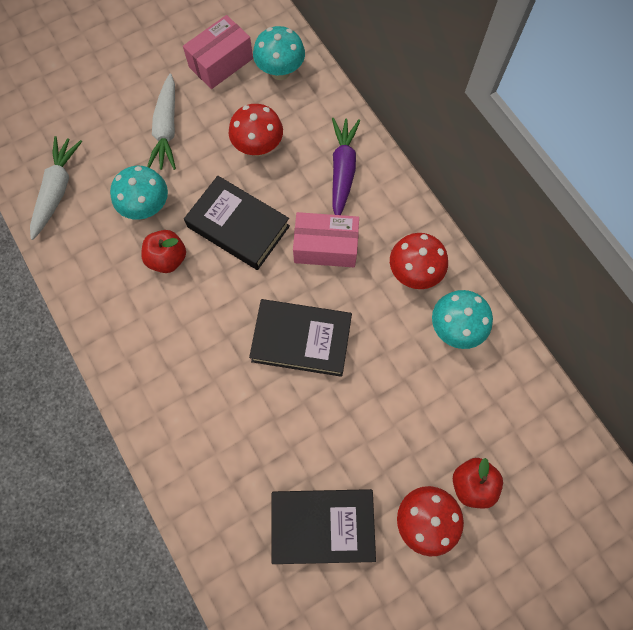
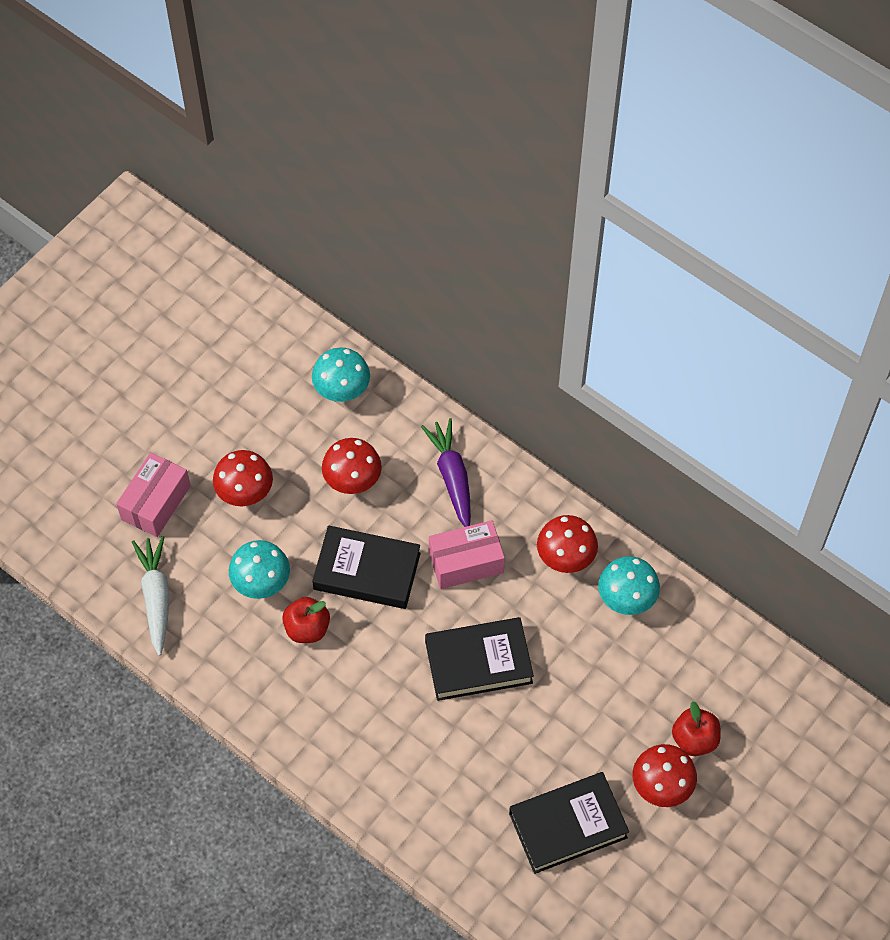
camera: 20 degrees left, 10 degrees down
(167, 129) = (245, 493): white carrot -> red mushroom
(221, 63) = (272, 401): pink box -> pink box (156, 502)

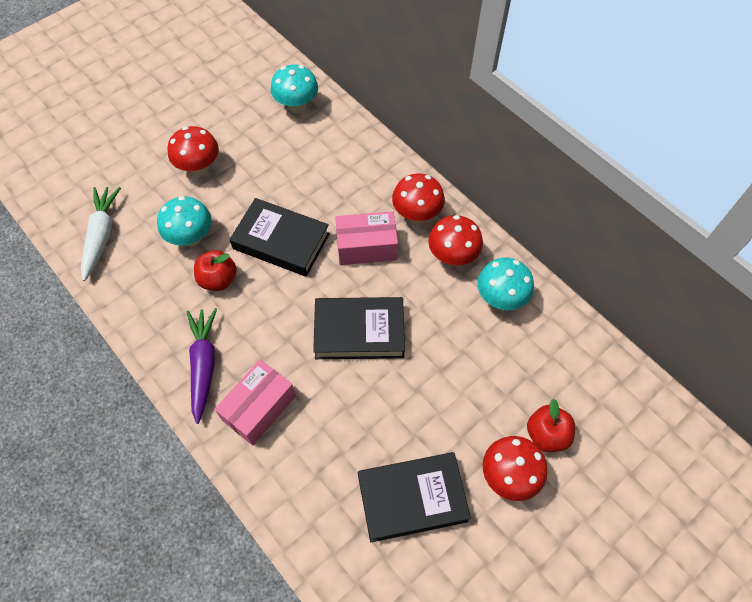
camera: 10 degrees right, 0 degrees up
(156, 502) = (126, 164): pink box -> pink box (259, 408)
(352, 481) = (288, 171): red mushroom -> red mushroom (416, 214)
(452, 478) = (369, 180): purple carrot -> purple carrot (203, 365)

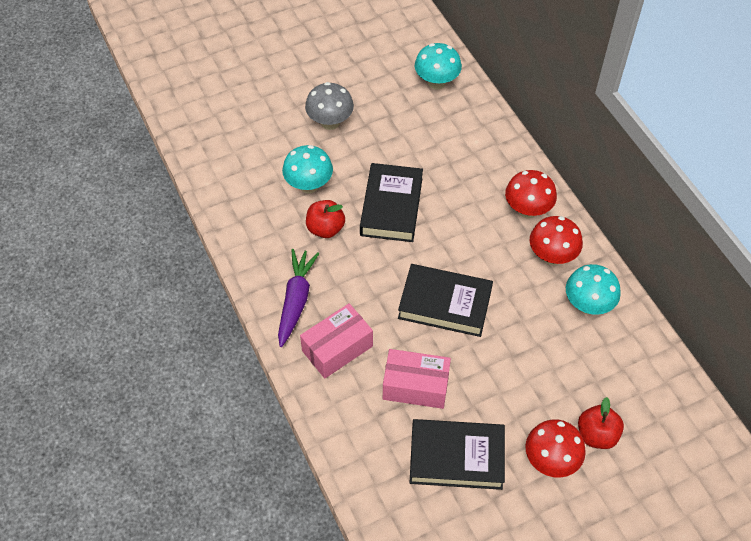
camera: 15 degrees right, 5 degrees down
(101, 236) = (228, 166): white carrot -> none
(199, 167) = (330, 122): red mushroom -> grey mushroom
(281, 241) = (391, 207): black book -> black book turned 60 degrees clockwise
(366, 247) = (471, 229): pink box -> pink box (415, 386)

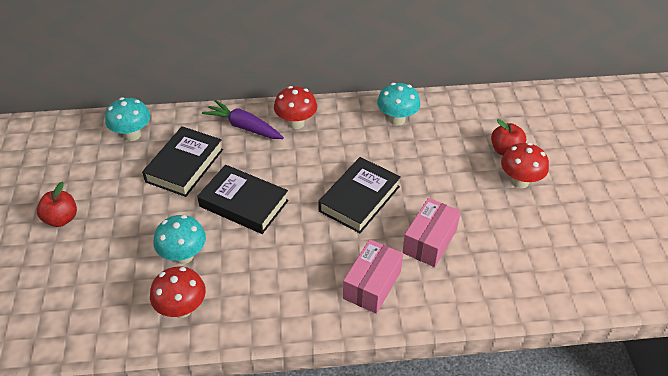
camera: 70 degrees left, 10 degrees down
(296, 301) = (307, 302): purple carrot -> purple carrot (244, 127)
(325, 228) = (240, 257): red apple -> red apple (61, 219)
(330, 122) = (122, 219): grey mushroom -> none
(337, 348) = (372, 285): pink box -> pink box turned 45 degrees clockwise
(456, 457) = (502, 235): black book -> black book (185, 165)
(552, 256) = (345, 124): red mushroom -> red mushroom (182, 309)

